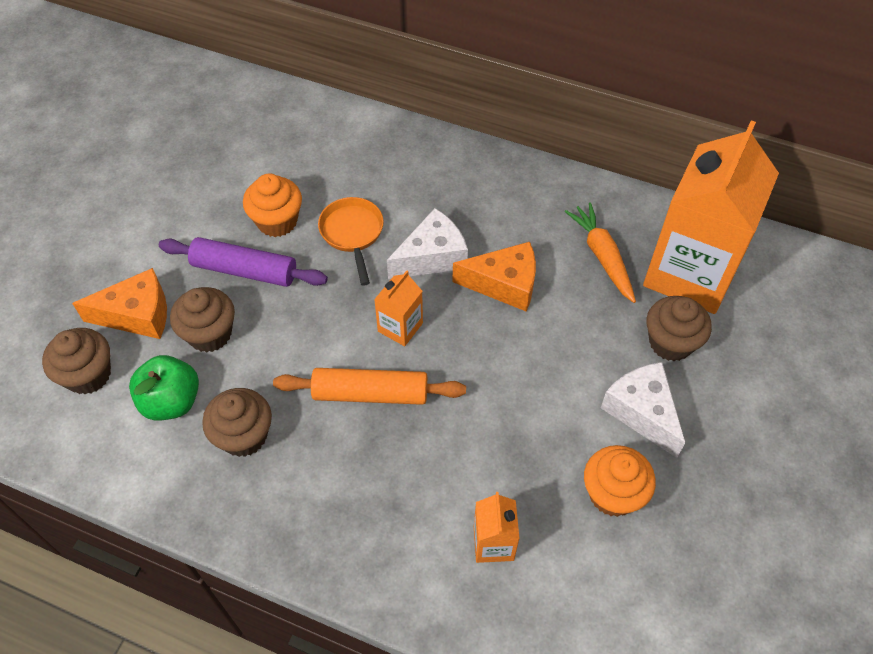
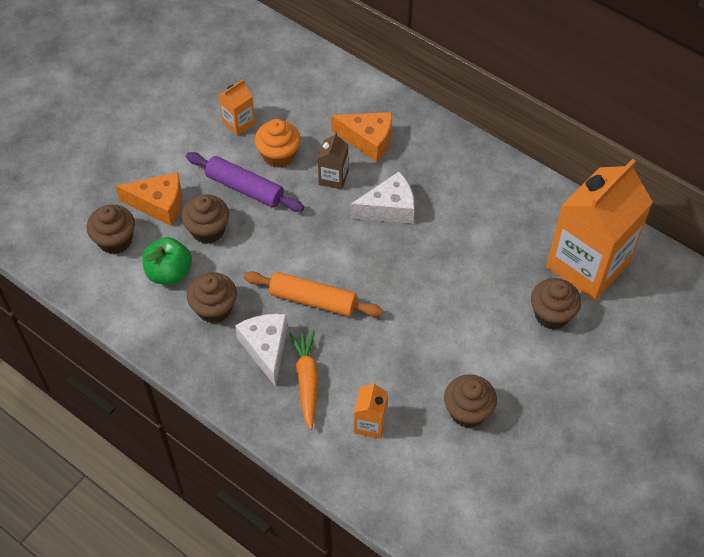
camera: 15 degrees right, 0 degrees up
(352, 234) = (333, 177): orange pan -> brown carton
(400, 327) = (349, 256): orange carton -> orange carton (238, 123)
(504, 284) = (438, 242): orange cheese -> orange cheese (368, 140)
(602, 256) = (522, 237): orange carrot -> orange carrot (307, 381)
(613, 494) = (468, 411): orange cupcake -> brown cupcake
(642, 412) = (510, 360): white cheese -> white cheese (266, 349)

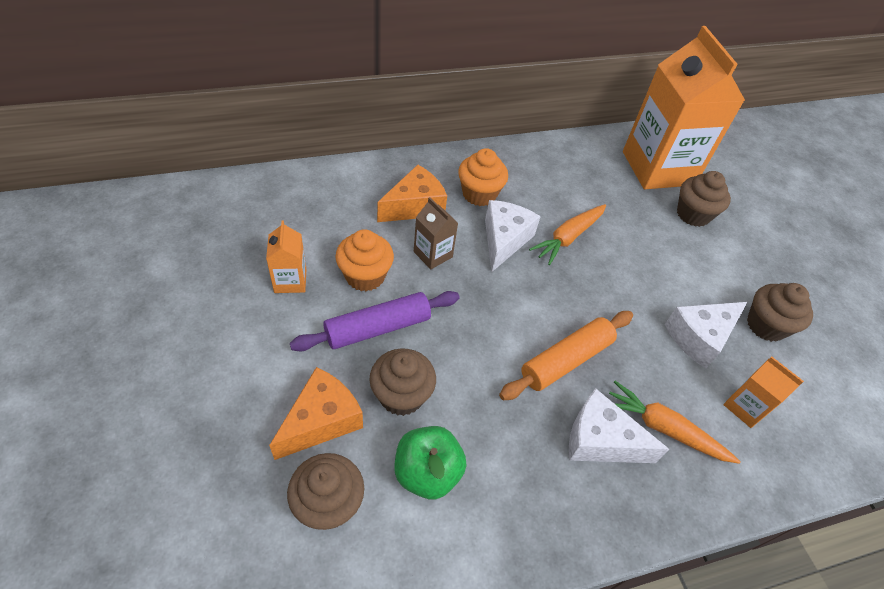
camera: 60 degrees left, 5 degrees down
(214, 309) = (513, 457): brown cupcake -> none
(411, 371) = (699, 337): none -> white cheese
(421, 168) = (479, 194): none -> orange cupcake
(433, 245) = (568, 237): none -> orange carrot

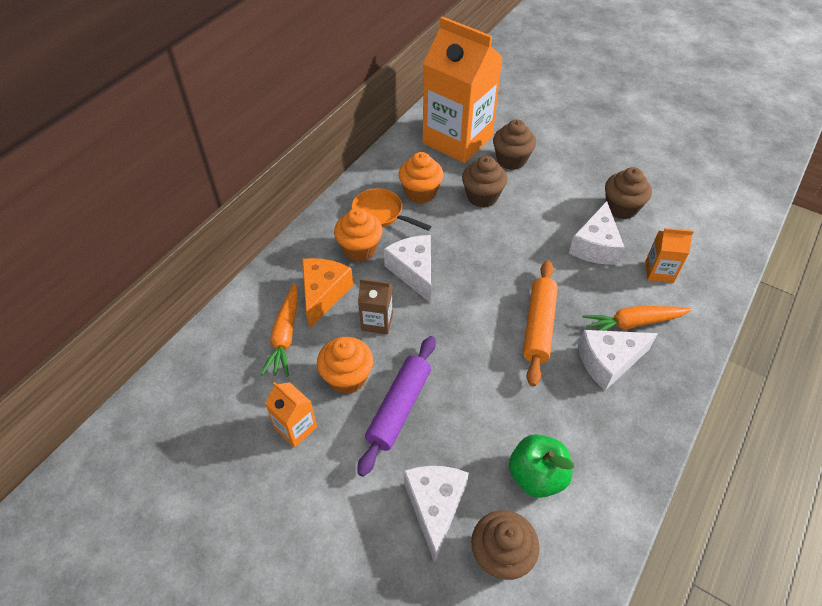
camera: 35 degrees left, 0 degrees up
(321, 421) = (434, 506): orange cheese -> white cheese
(401, 395) = (466, 441): brown cupcake -> brown cupcake (482, 197)
(526, 181) = (381, 214): none -> orange pan
(568, 237) = (453, 236): orange carrot -> orange carrot (285, 335)
(577, 187) = (420, 193): none -> orange cupcake

